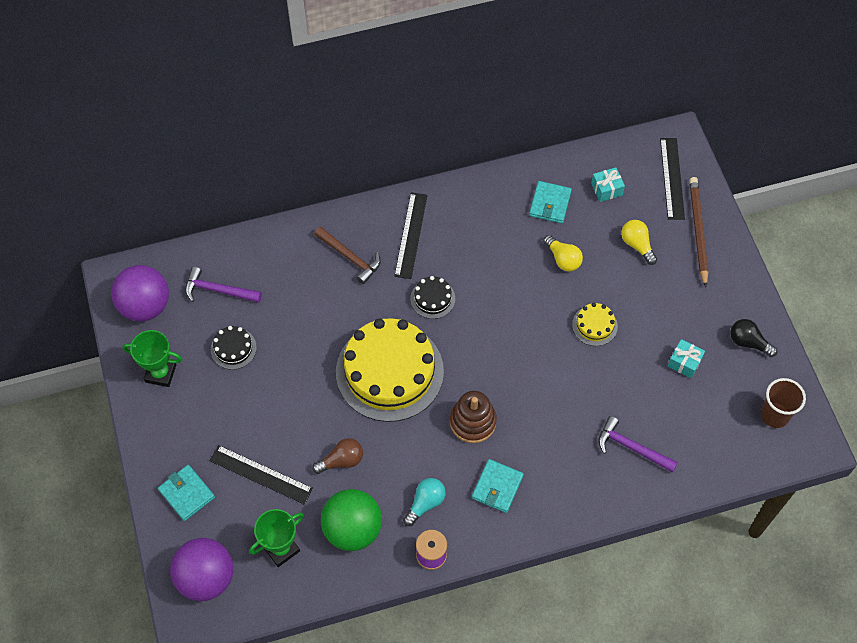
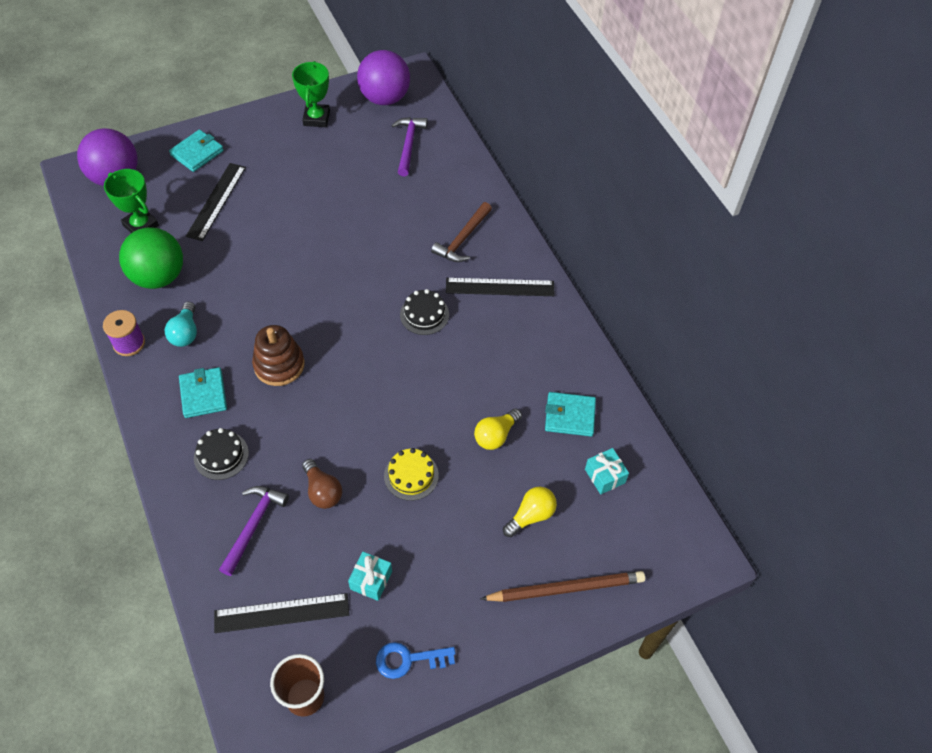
camera: 80 degrees right, 5 degrees down
(233, 348) = (347, 164): black cake -> black cake (221, 455)
(341, 461) = (231, 259): brown light bulb -> brown light bulb (322, 491)
(389, 371) = (333, 287): yellow cake -> none
(425, 503) = (185, 332): turquoise light bulb -> turquoise light bulb turned 60 degrees clockwise
(497, 487) = (203, 394): turquoise wallet -> turquoise wallet turned 60 degrees clockwise
(672, 178) = (640, 552): black ruler -> black ruler (281, 613)
(748, 342) = (408, 659): black light bulb -> blue key

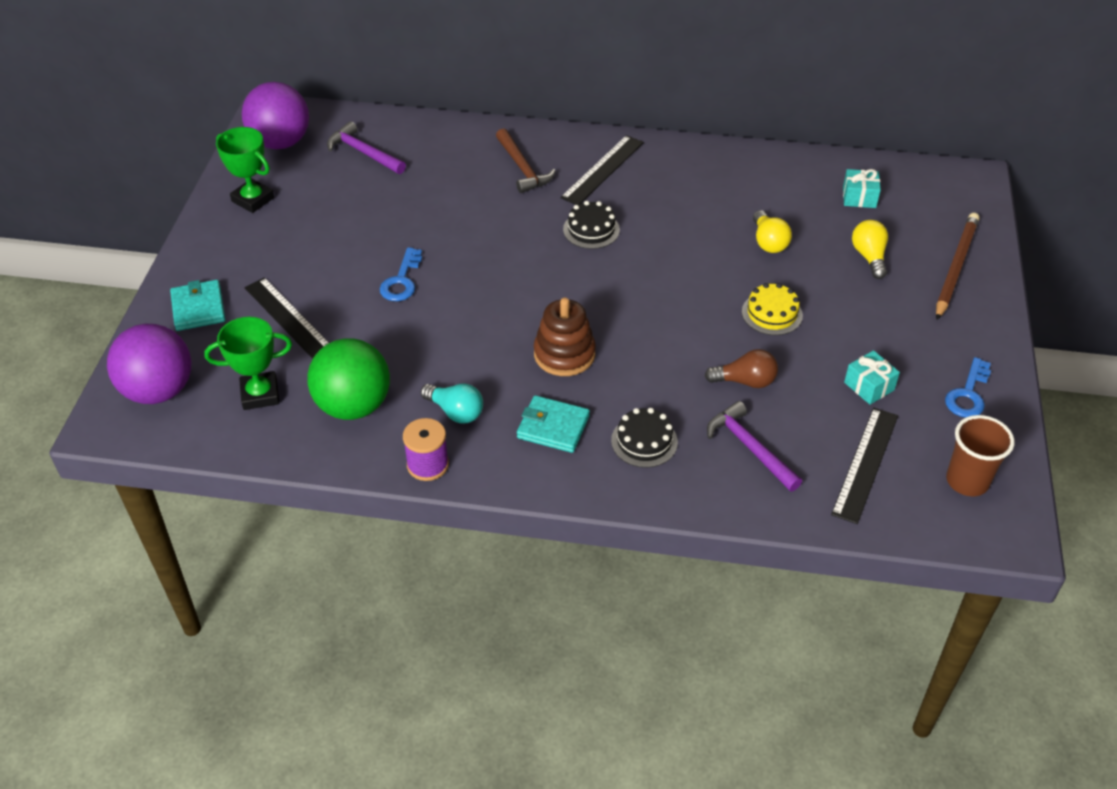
camera: 55 degrees left, 10 degrees down
(292, 236) = (401, 280): none -> blue key
(569, 416) = (782, 190): turquoise wallet -> none

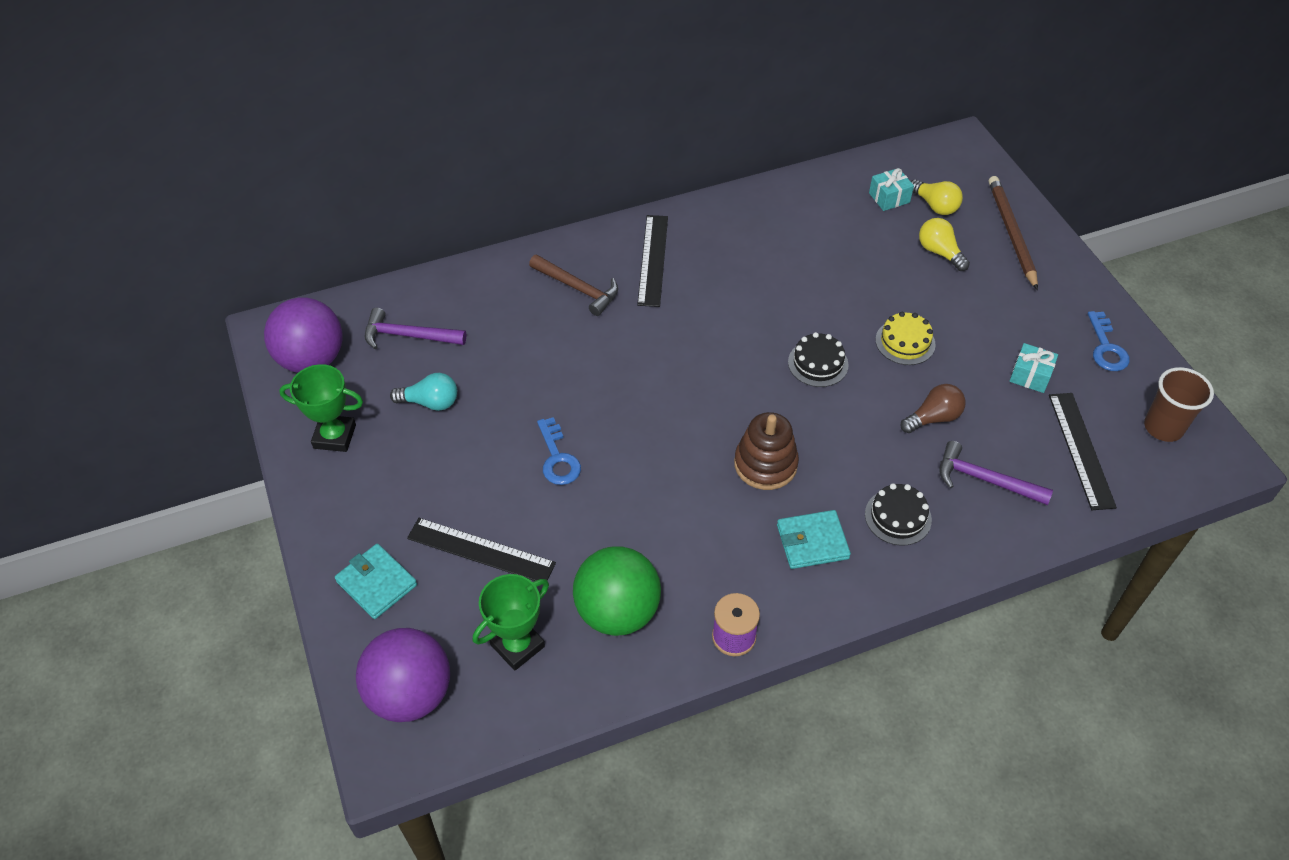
camera: 30 degrees left, 5 degrees up
(455, 412) = (716, 570): turquoise light bulb -> turquoise light bulb (430, 402)
(591, 229) = (690, 326): black cake -> black cake (818, 363)
(768, 242) = (849, 273): yellow light bulb -> yellow light bulb (935, 206)

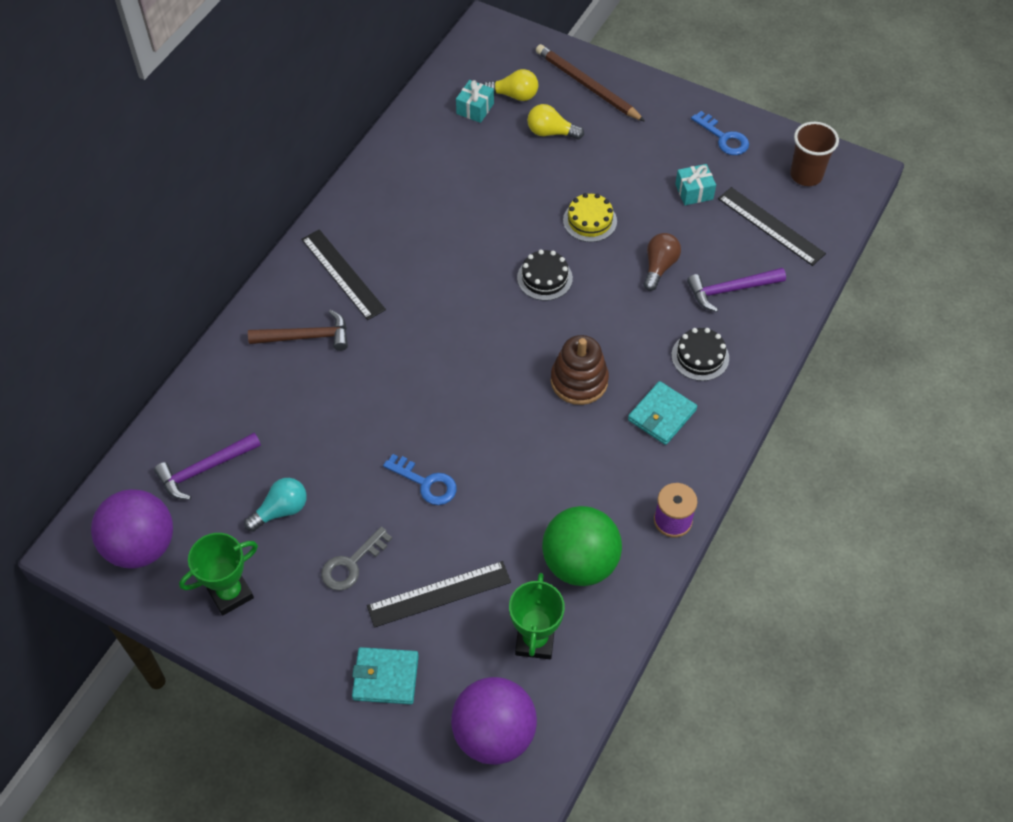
camera: 40 degrees left, 5 degrees up
(440, 479) = (351, 564): none -> grey key

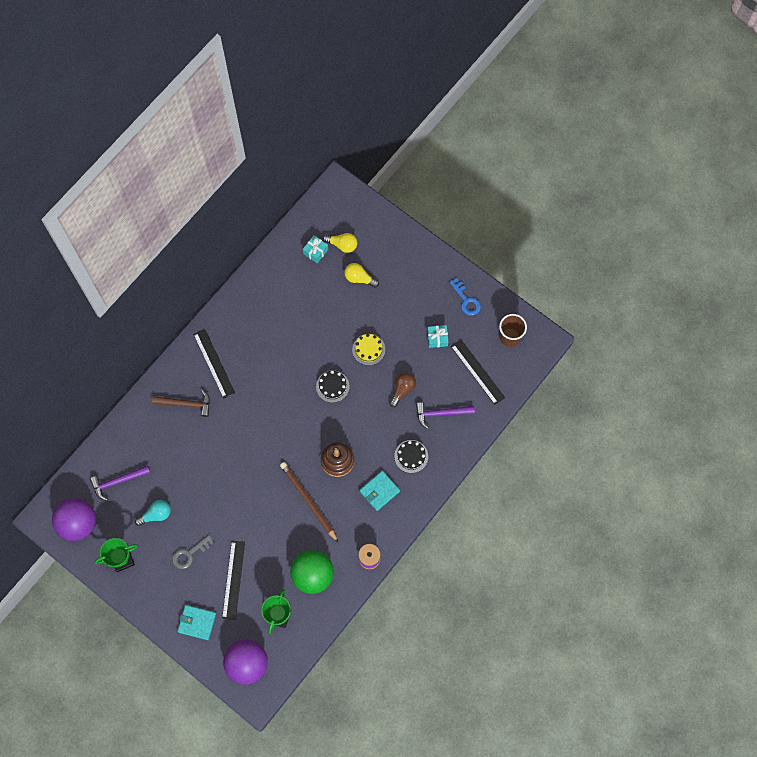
camera: 10 degrees right, 15 degrees up
(426, 483) = (238, 511): blue key -> none
(439, 594) = (233, 580): black ruler -> black ruler turned 75 degrees counterclockwise
(587, 86) = (390, 245): brown pencil -> brown pencil (308, 501)

